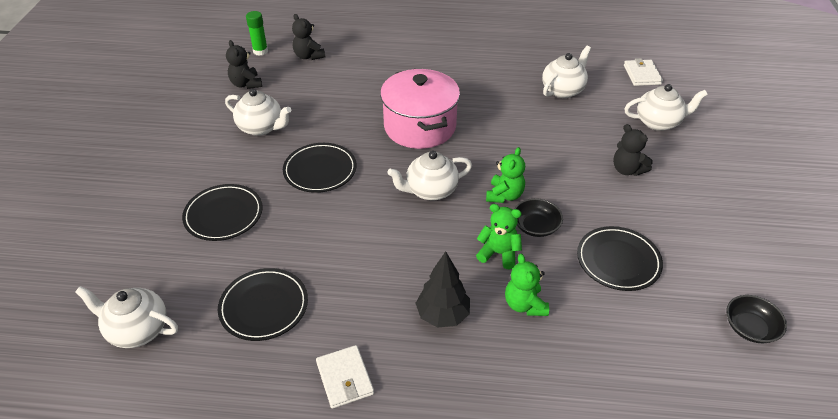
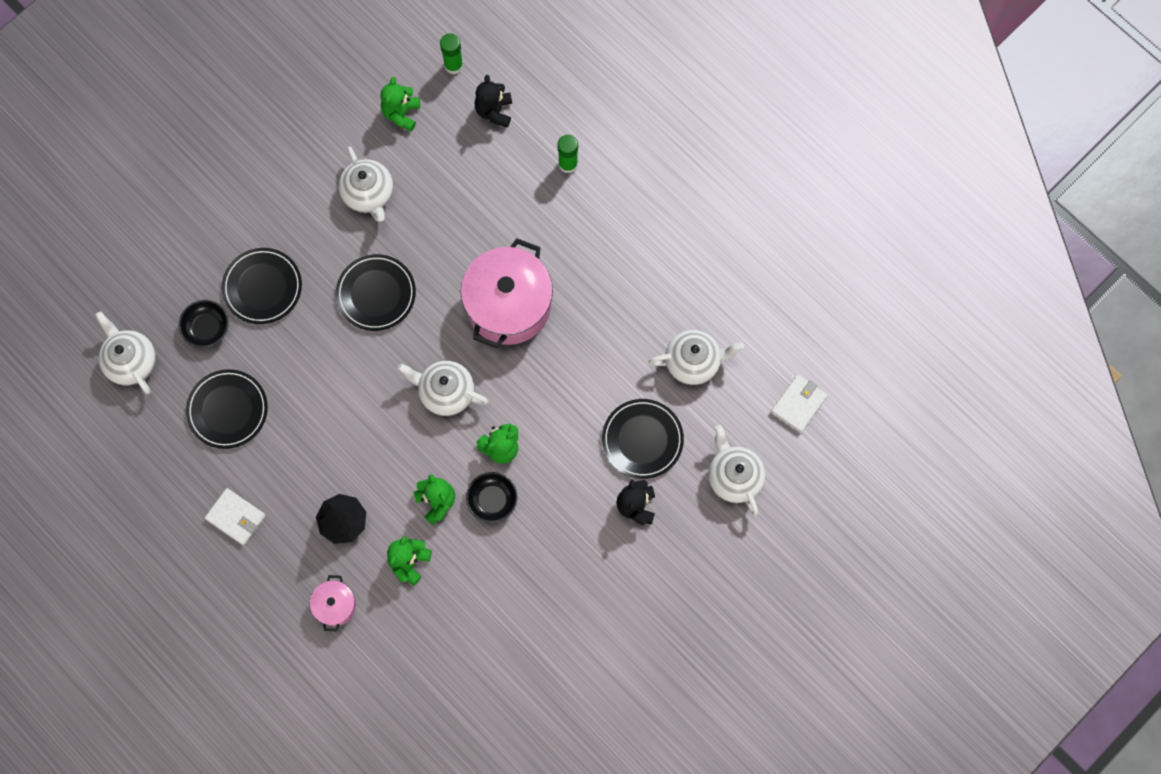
camera: 40 degrees right, 30 degrees up
(246, 84) = (401, 114): black teddy bear -> green teddy bear
(345, 378) = (236, 517): white wallet -> white wallet turned 75 degrees counterclockwise
(381, 54) = (568, 164): none -> green glue stick
(503, 380) = (335, 605): none -> pink pot
(618, 261) = (519, 584): black plate -> black plate (642, 440)
(658, 122) = (734, 477): white teapot -> white teapot turned 150 degrees counterclockwise
(750, 328) = (547, 715): black bowl -> black bowl (207, 328)

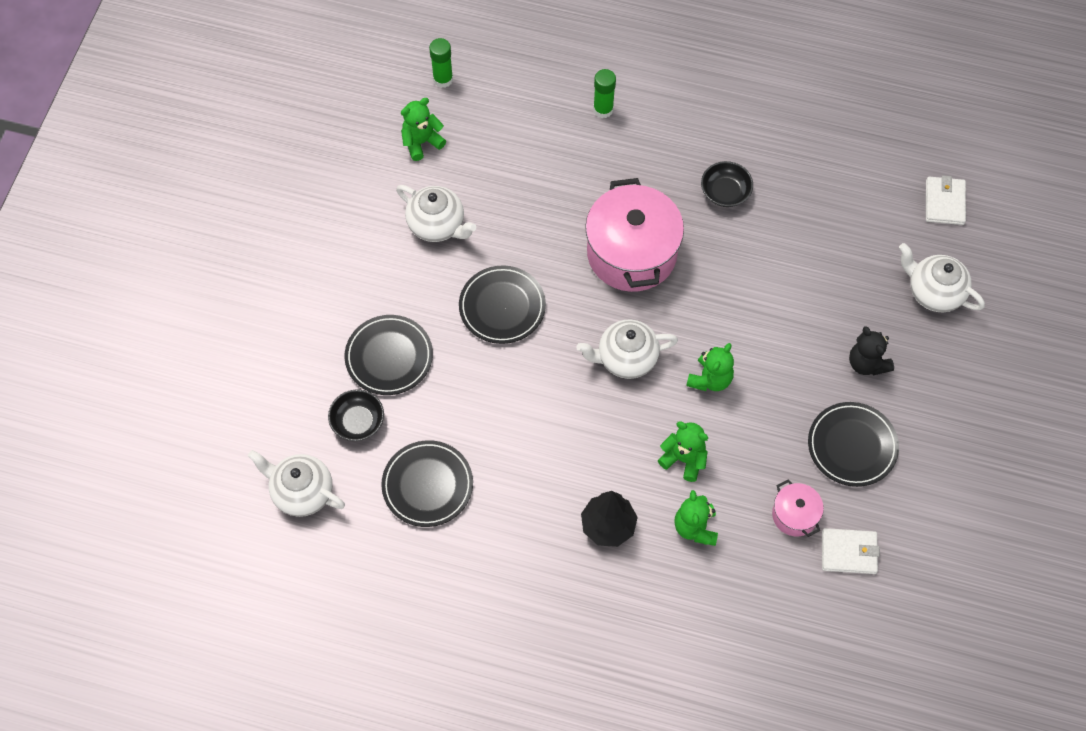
camera: 30 degrees left, 10 degrees down
(236, 517) = (500, 580): white wallet -> white wallet (849, 552)
(335, 605) = (652, 607): pink pot -> pink pot (794, 515)
(401, 114) = (421, 142): green teddy bear -> green teddy bear turned 75 degrees clockwise
(492, 500) = (734, 429): black bowl -> black bowl (725, 192)
(494, 111) = (506, 99): black teddy bear -> none
(642, 440) = (832, 304): black plate -> black plate (852, 446)
(693, 362) = (829, 215): white teapot -> none

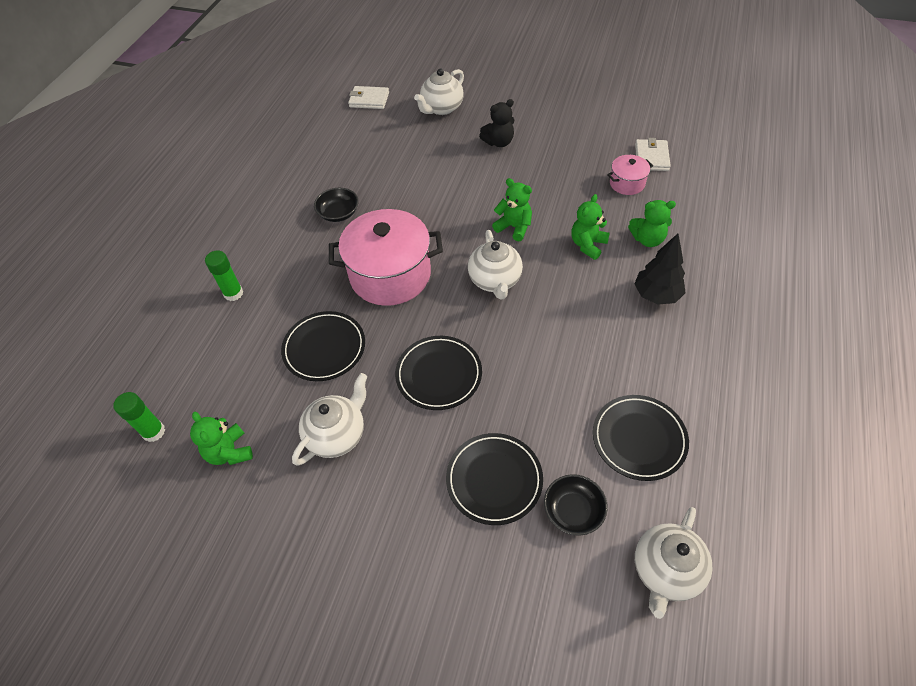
camera: 85 degrees left, 10 degrees down
(852, 446) = (566, 152): black plate -> black plate (324, 348)

